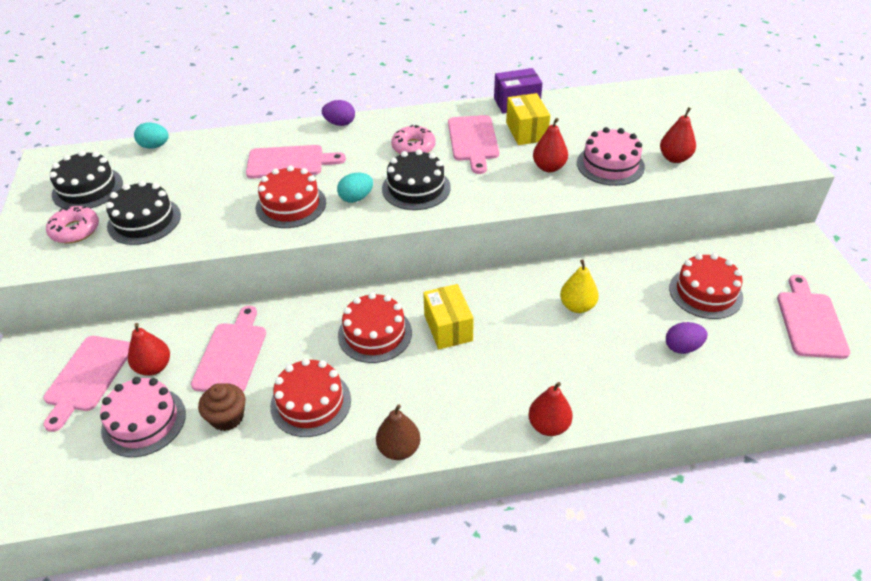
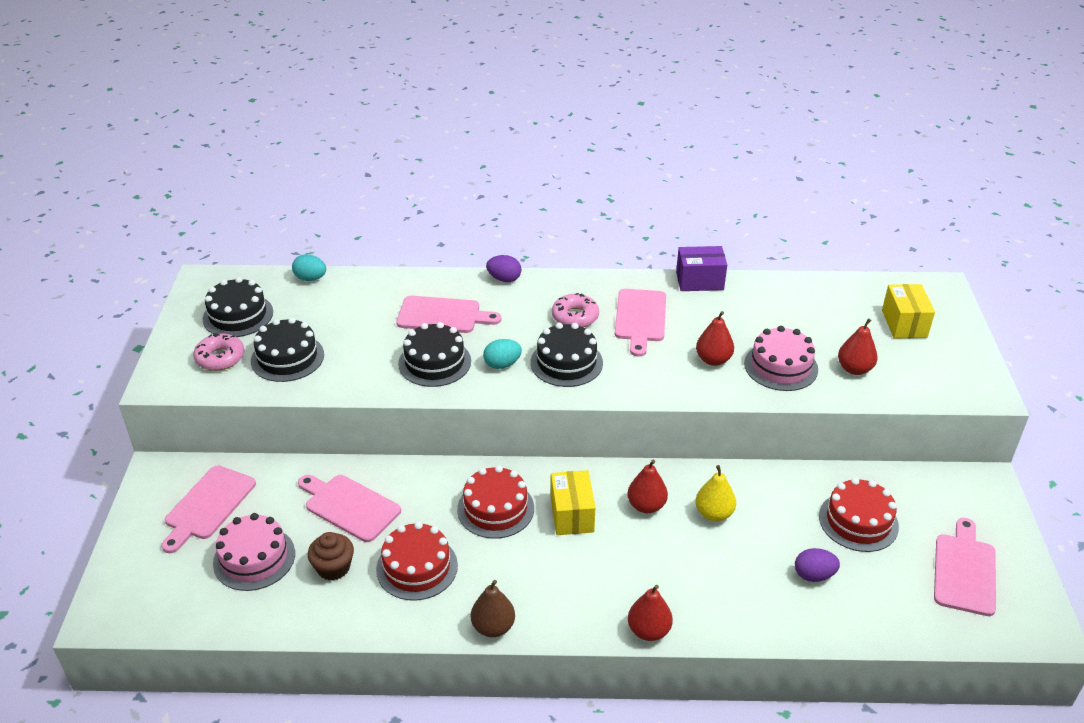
camera: 10 degrees right, 5 degrees down
(154, 367) = (272, 507): red pear -> red pear (646, 506)
(231, 354) = (349, 506): pink cutting board -> pink cutting board turned 75 degrees counterclockwise
(291, 205) = (434, 362): red cake -> black cake
(526, 131) = (701, 316): yellow box -> yellow box (904, 324)

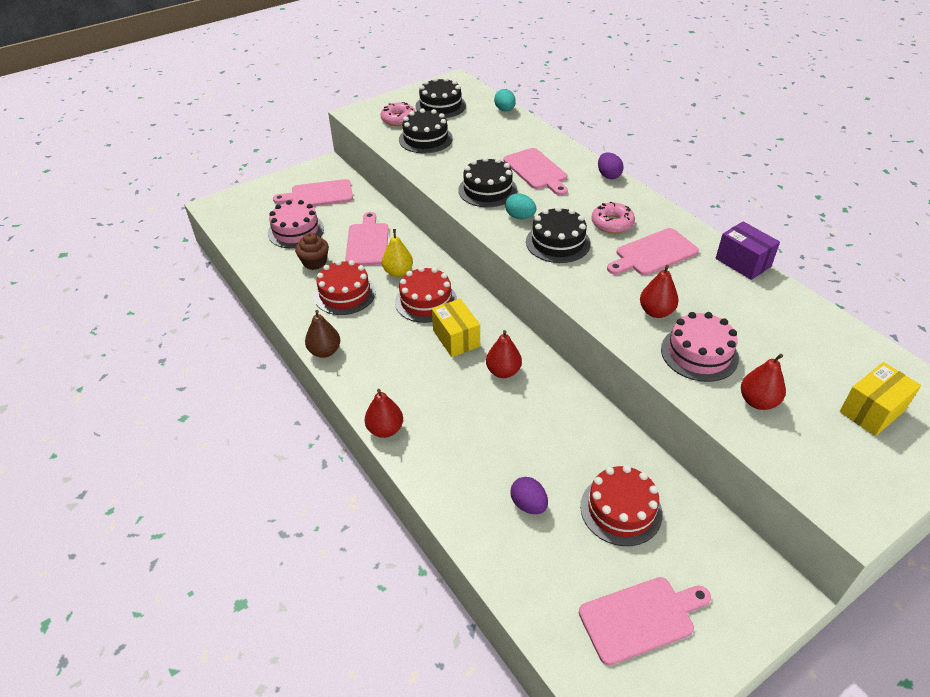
camera: 55 degrees right, 5 degrees up
(572, 514) = (456, 338): yellow box -> yellow box turned 75 degrees counterclockwise
(714, 514) = (534, 412): yellow pear -> yellow pear (398, 272)

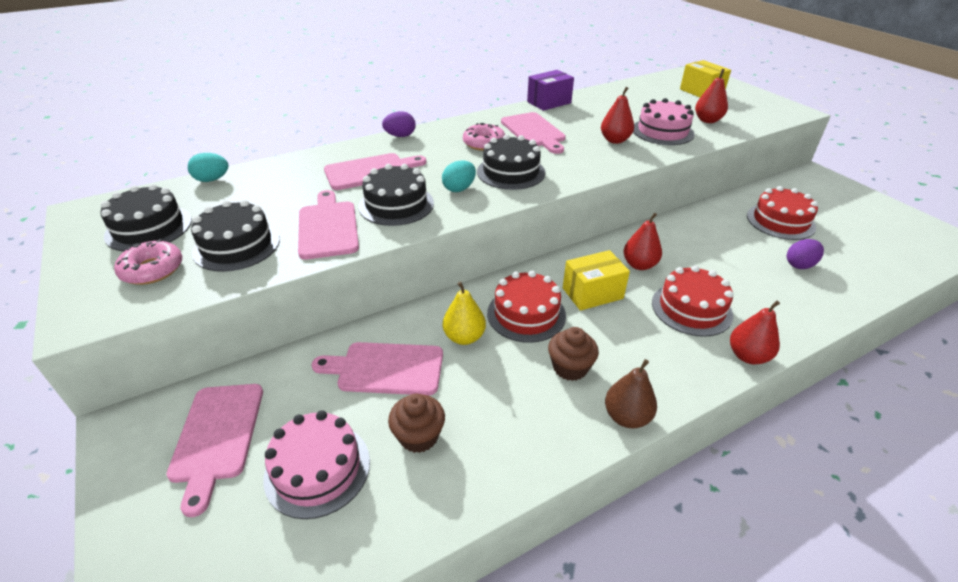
camera: 85 degrees left, 5 degrees down
(344, 294) = (504, 395): red cake -> red cake (691, 308)
(370, 324) = (570, 367): none -> brown cupcake
(641, 618) = (872, 226): pink cutting board -> pink cutting board (328, 227)

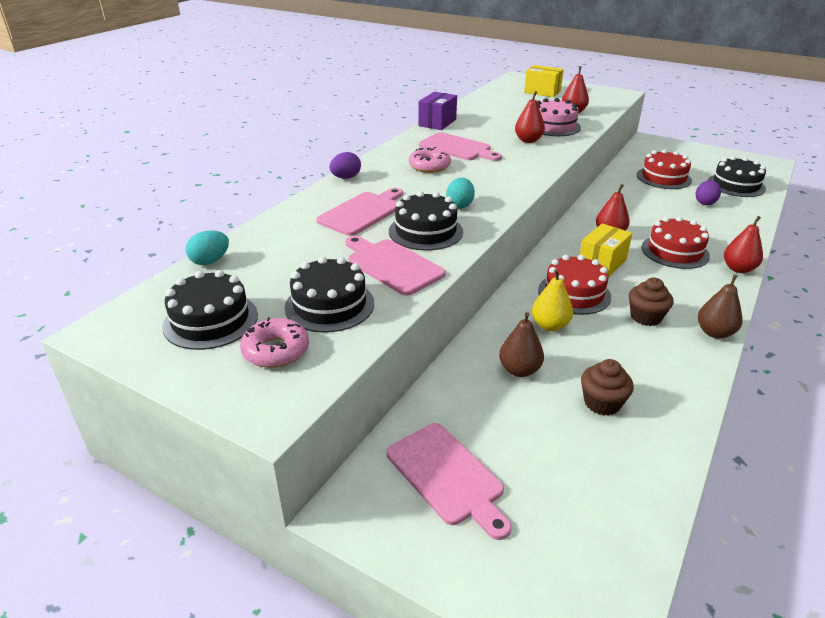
camera: 30 degrees left, 5 degrees down
(317, 469) = (558, 458): pink cake -> none
(385, 368) = (519, 370): pink cutting board -> brown pear
(511, 172) = (483, 182): black cake -> black cake (736, 185)

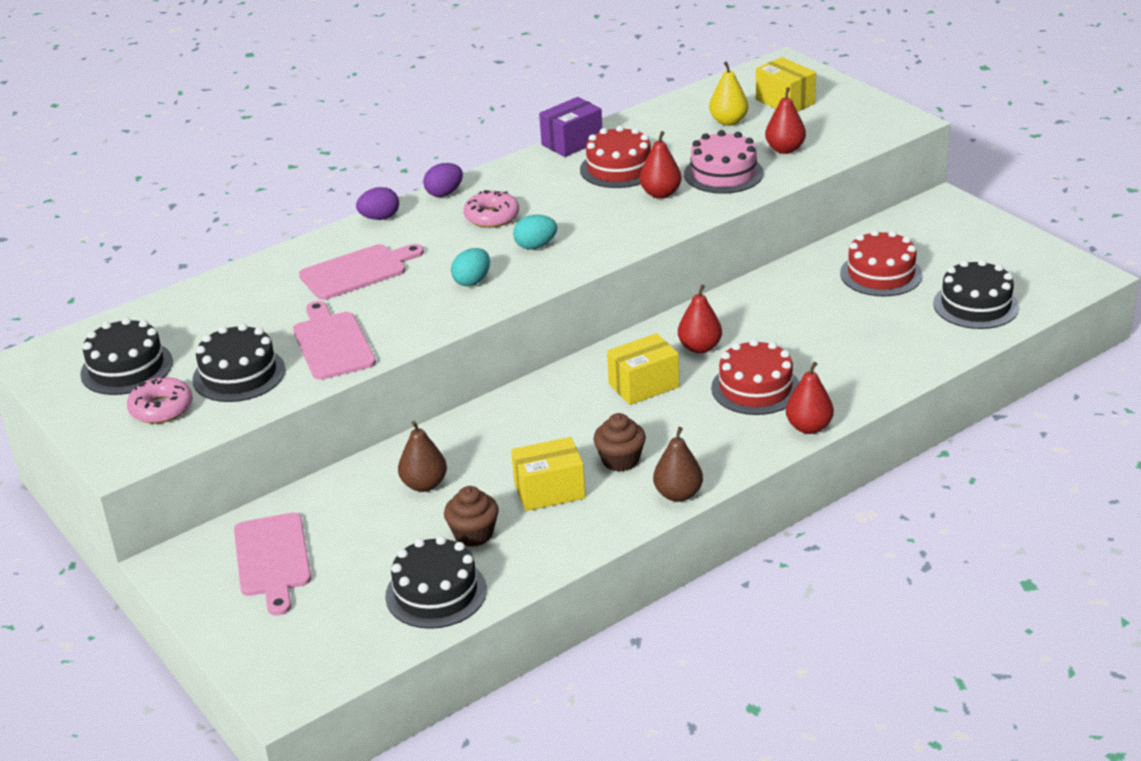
camera: 25 degrees right, 0 degrees up
(210, 261) = (165, 304): turquoise egg -> turquoise egg (535, 246)
(425, 231) = (402, 309): black cake -> black cake (436, 593)
(457, 148) = (555, 192): pink cutting board -> none
(550, 325) = (503, 446): yellow pear -> yellow pear (728, 121)
(574, 293) = (569, 416): red cake -> red cake (619, 168)
(621, 352) = (549, 491): none -> yellow box
(705, 203) = (890, 325): purple egg -> purple egg (444, 193)

